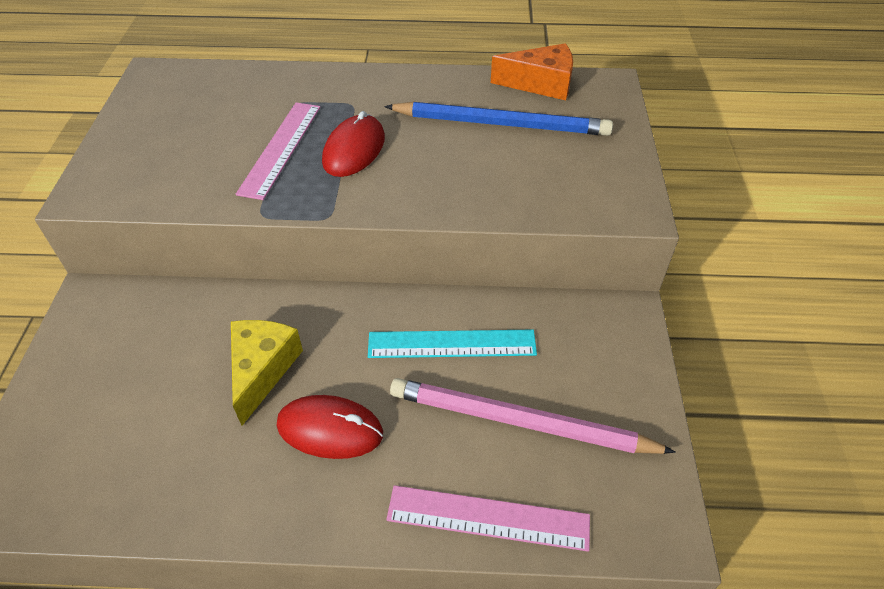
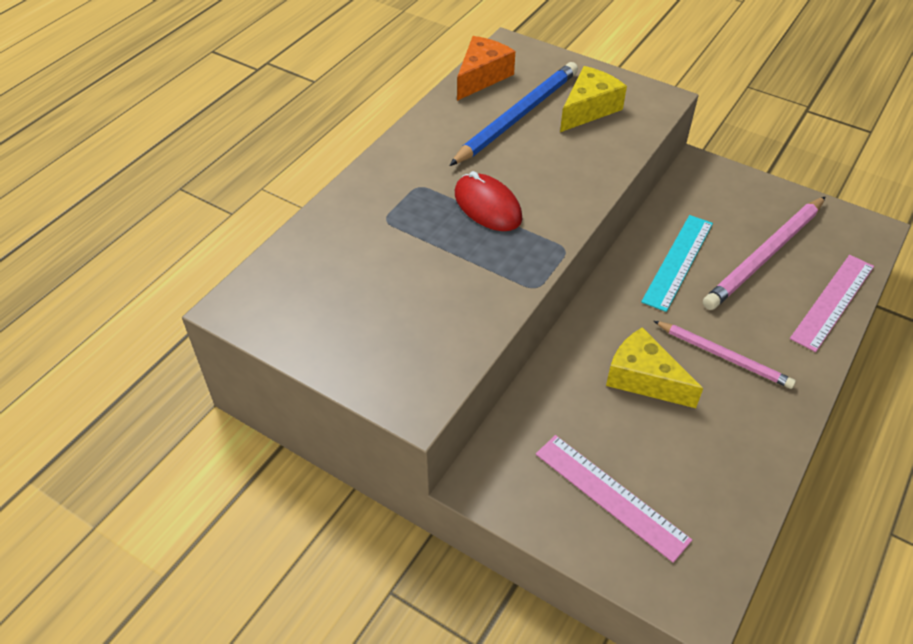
camera: 60 degrees left, 0 degrees up
(281, 148) = (450, 249): pink ruler -> pink ruler (611, 496)
(330, 429) = (724, 356): red mouse -> pink pencil
(560, 164) = (588, 109): none -> yellow cheese

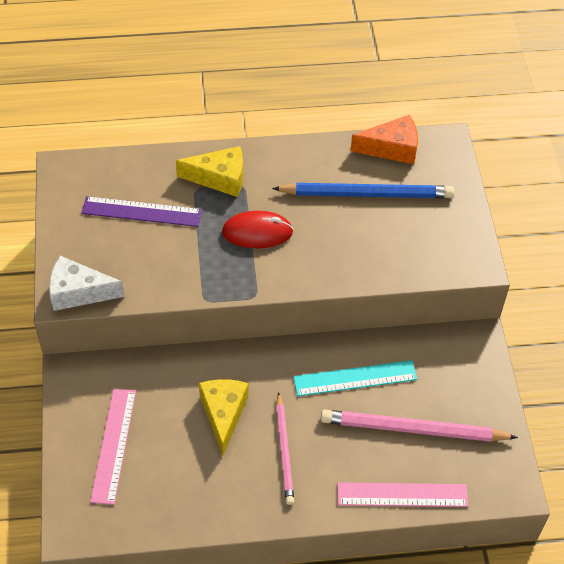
camera: 50 degrees right, 5 degrees up
(369, 274) = (141, 211): none -> purple ruler
(425, 386) = (78, 292): none -> white cheese
(487, 206) = (257, 232): red mouse -> red mouse turned 75 degrees clockwise
(588, 109) = (418, 229): yellow cheese -> yellow cheese (219, 178)

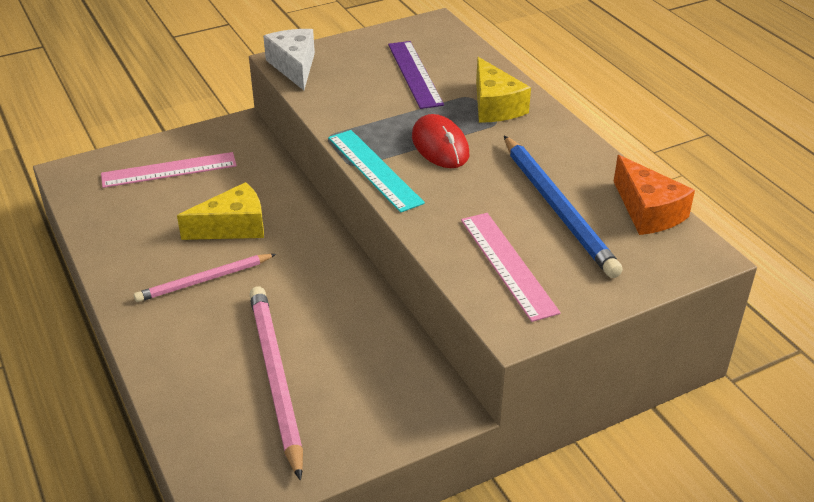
camera: 70 degrees right, 15 degrees down
(355, 378) = (326, 311): turquoise ruler -> turquoise ruler (374, 170)
(402, 495) = (177, 390): pink ruler -> pink ruler (507, 265)

